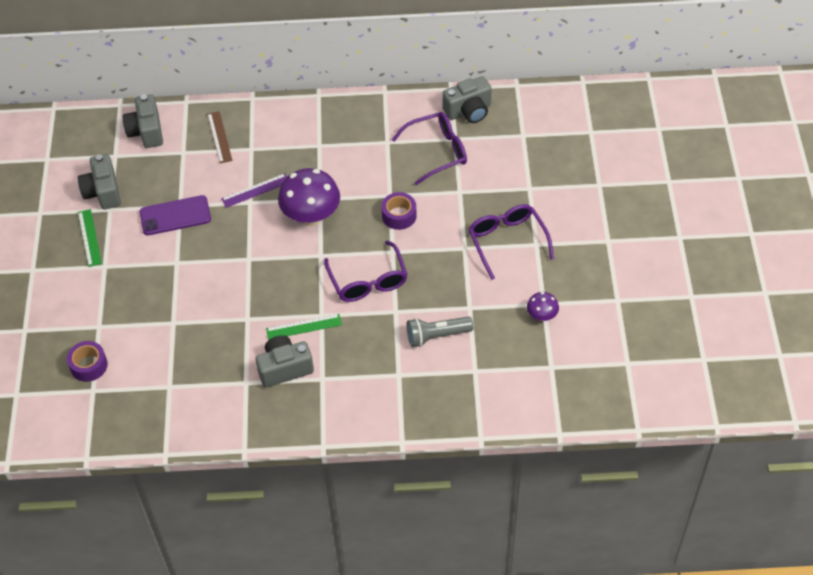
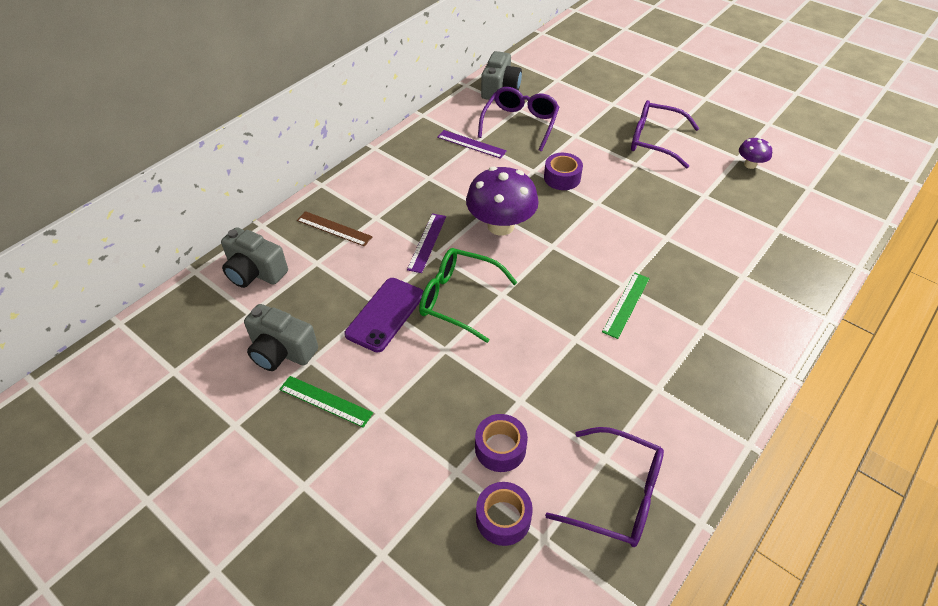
camera: 50 degrees left, 5 degrees down
(131, 335) = (500, 448): none -> purple tape
(222, 240) = (458, 298): none -> green glasses
(284, 368) = (665, 348): grey camera -> none
(368, 281) = (615, 234): purple glasses -> purple glasses (617, 495)
(381, 142) = (471, 144): none -> purple ruler
(437, 336) = (718, 229): grey flashlight -> none

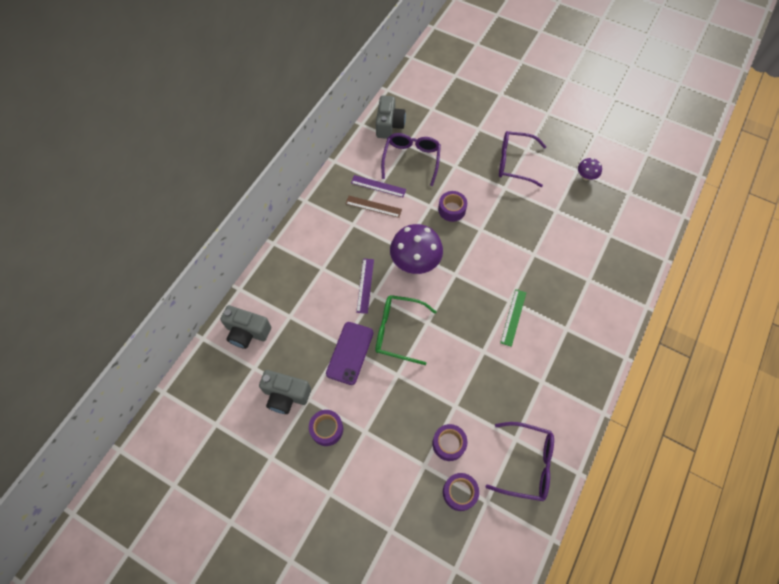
camera: 10 degrees left, 15 degrees up
(325, 401) = (327, 429): green ruler -> purple tape
(334, 229) = (294, 283): brown ruler -> brown ruler (373, 206)

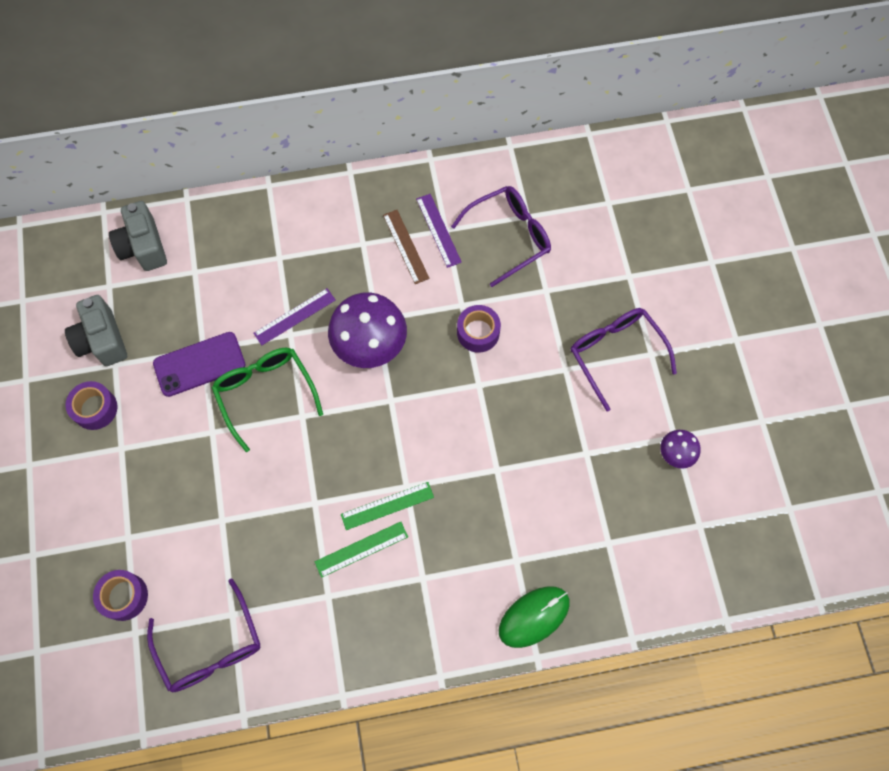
camera: 50 degrees right, 5 degrees up
(389, 125) = (537, 175): grey camera -> none
(448, 444) = (171, 545): purple tape -> none
(528, 346) = (361, 549): none -> green ruler
(624, 293) = (534, 617): none -> green mouse

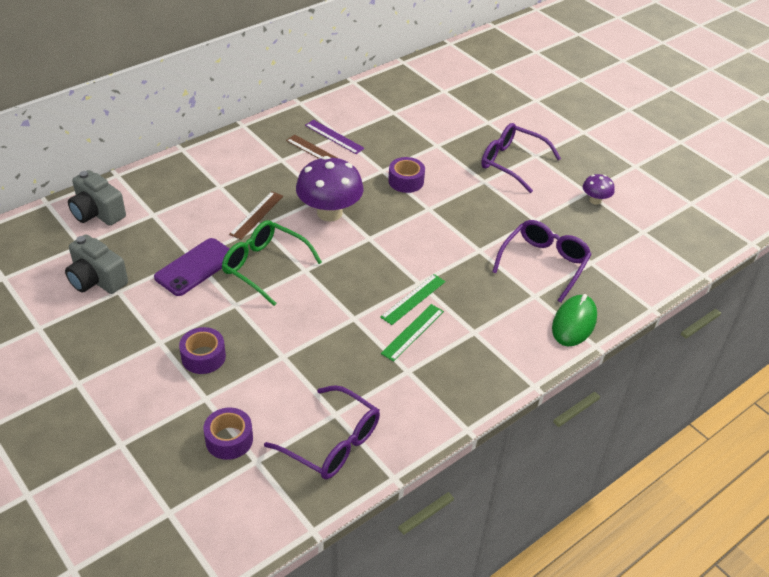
camera: 30 degrees left, 25 degrees down
(95, 409) = (118, 325): purple tape -> purple tape (203, 357)
(294, 316) = (256, 215): purple ruler -> brown ruler
(509, 236) = (389, 126): purple glasses -> purple glasses (544, 263)

